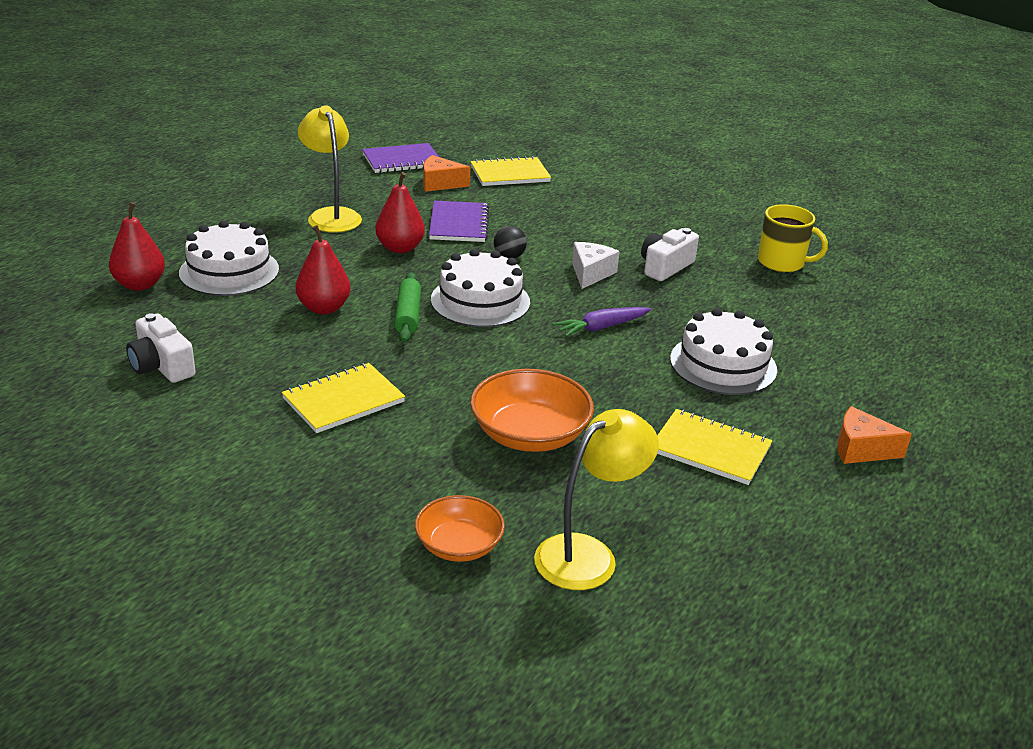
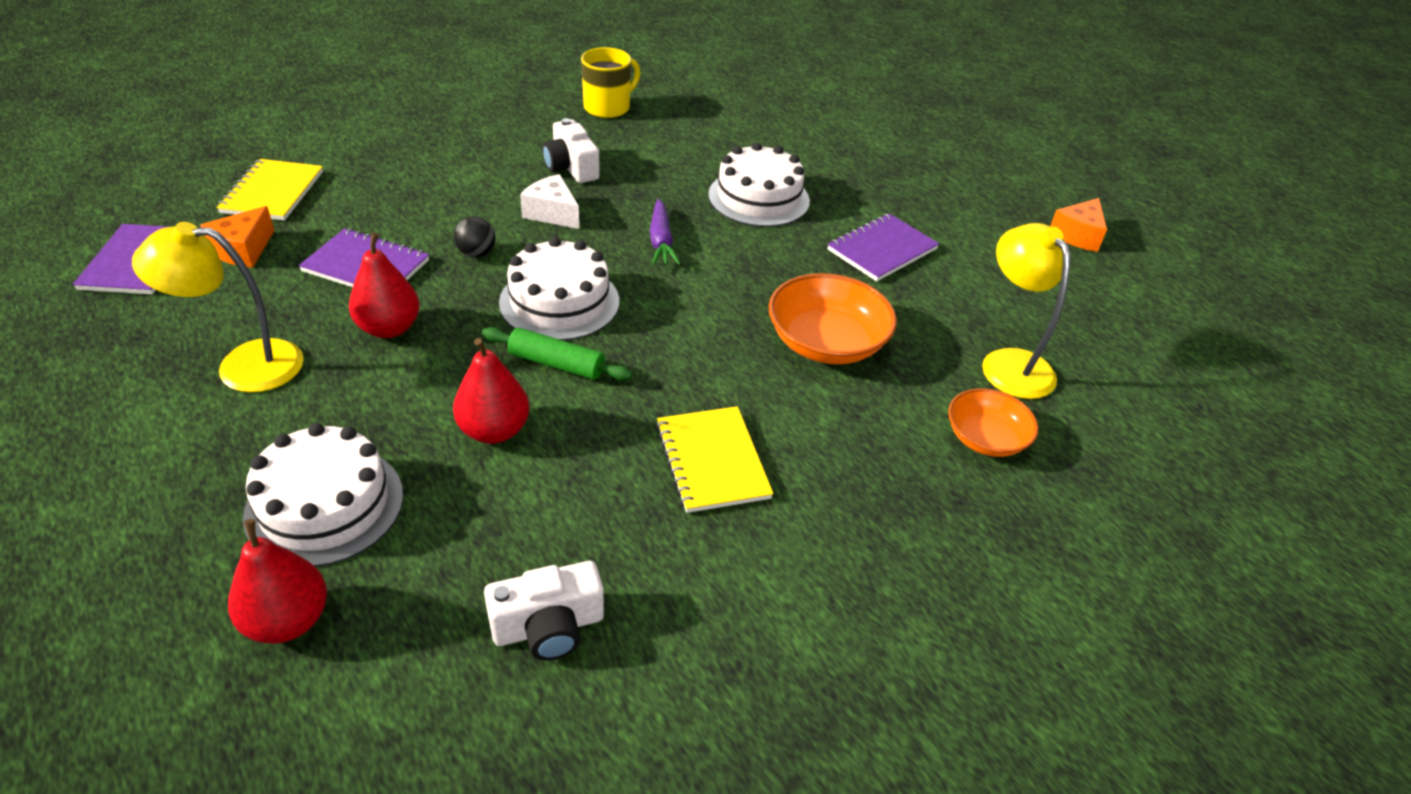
camera: 70 degrees left, 10 degrees up
(710, 449) = (882, 249): yellow notebook -> purple notebook
(861, 449) = (904, 181): orange cheese -> orange cheese (1077, 235)

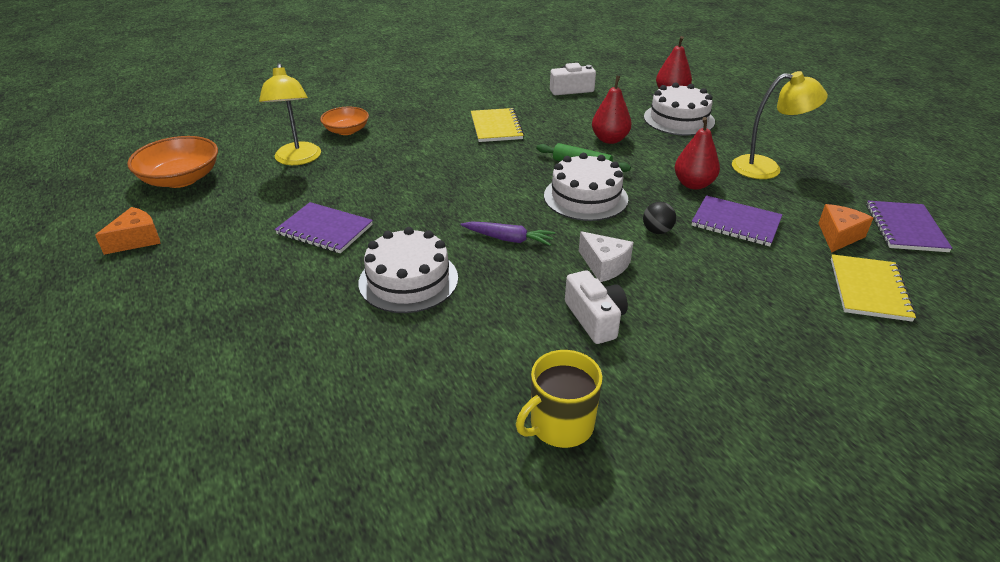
camera: 170 degrees left, 5 degrees down
(661, 241) = (508, 239): purple carrot -> purple carrot turned 105 degrees clockwise
(826, 343) = (409, 171): orange bowl -> orange bowl (181, 179)
(882, 249) = (325, 230): purple notebook -> purple notebook turned 60 degrees clockwise

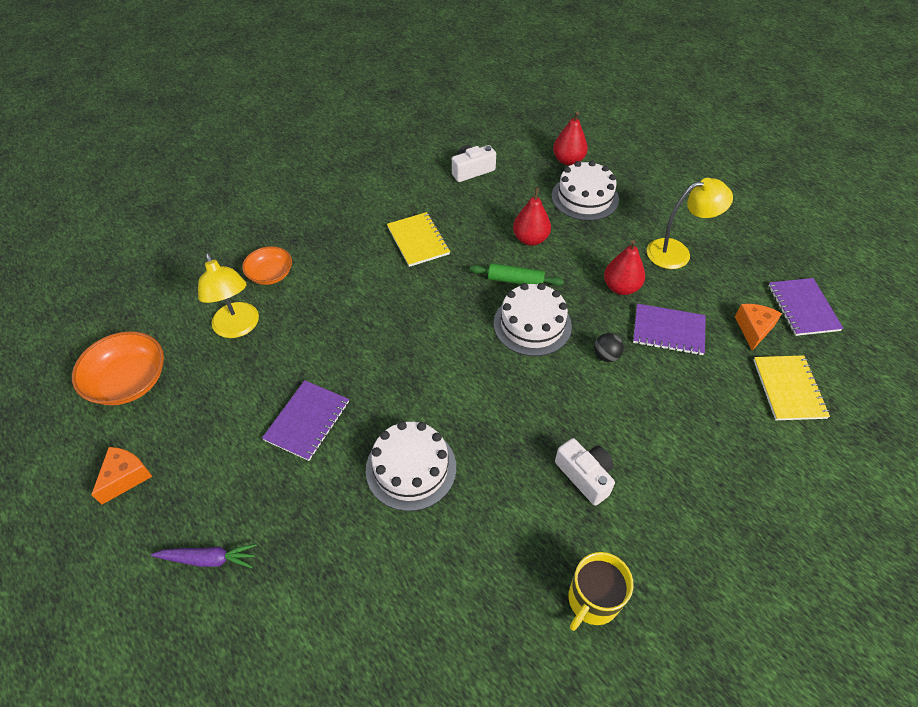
camera: 15 degrees left, 15 degrees up
(325, 230) = (307, 421): purple notebook -> purple notebook turned 75 degrees counterclockwise
(508, 239) = (482, 395): purple carrot -> purple carrot (209, 559)
(604, 265) = (574, 409): white cheese -> none

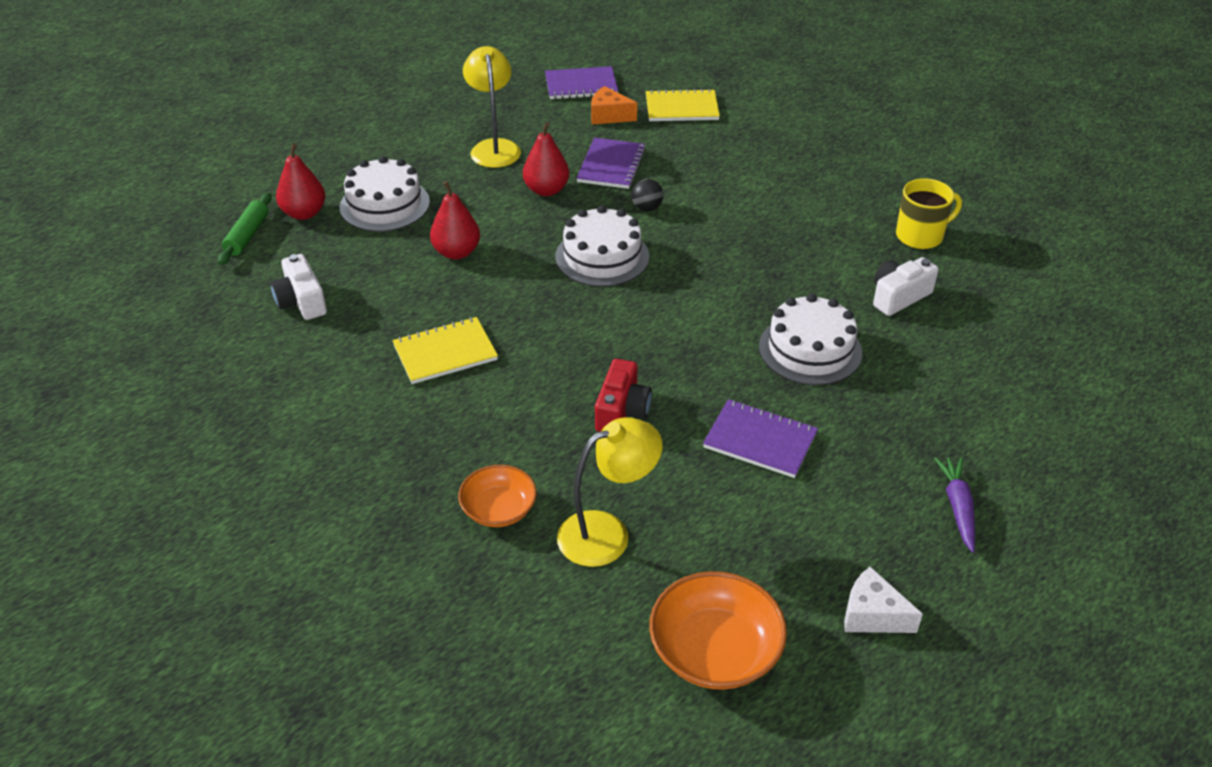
camera: 90 degrees left, 10 degrees down
(125, 477) = (872, 615): orange cheese -> white cheese
(350, 336) = (621, 411): none -> red camera
(515, 280) = (530, 267): green rolling pin -> green rolling pin (247, 235)
(585, 476) = (797, 232): white camera -> white camera (898, 297)
(592, 600) = (920, 236): yellow mug -> yellow mug turned 60 degrees counterclockwise

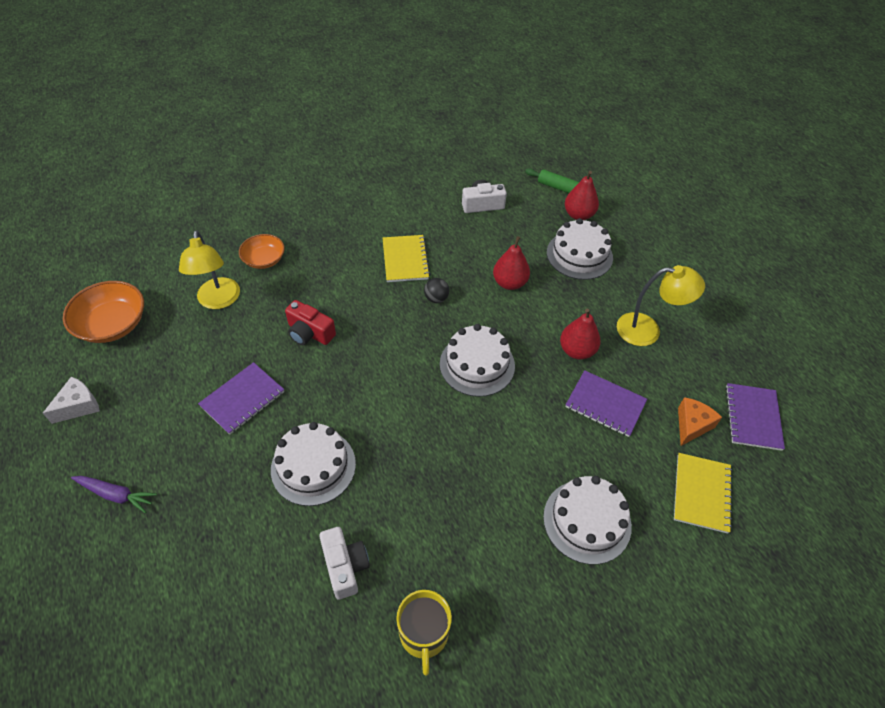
camera: 105 degrees right, 10 degrees up
(647, 208) = (534, 412): black ball -> black ball (436, 298)
(750, 163) = (587, 521): none -> white cake

